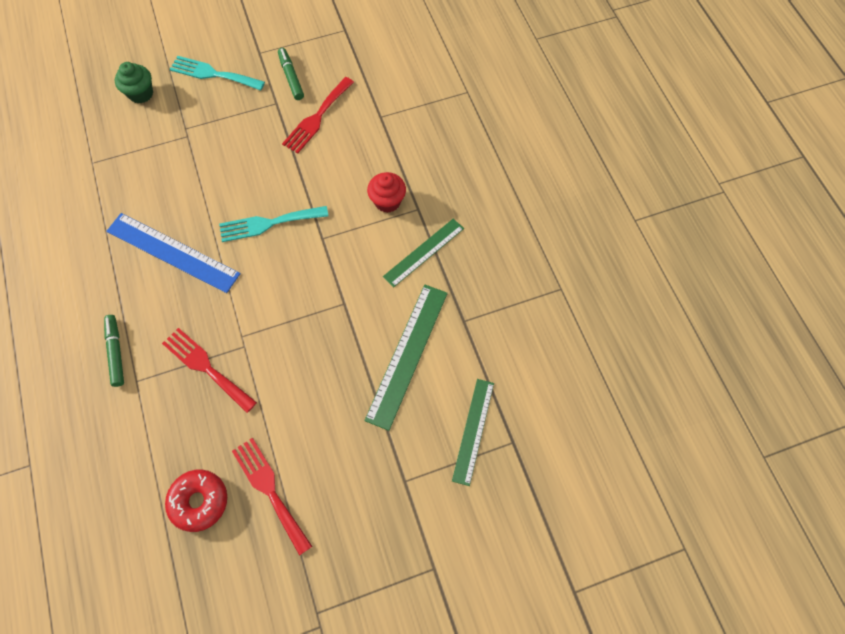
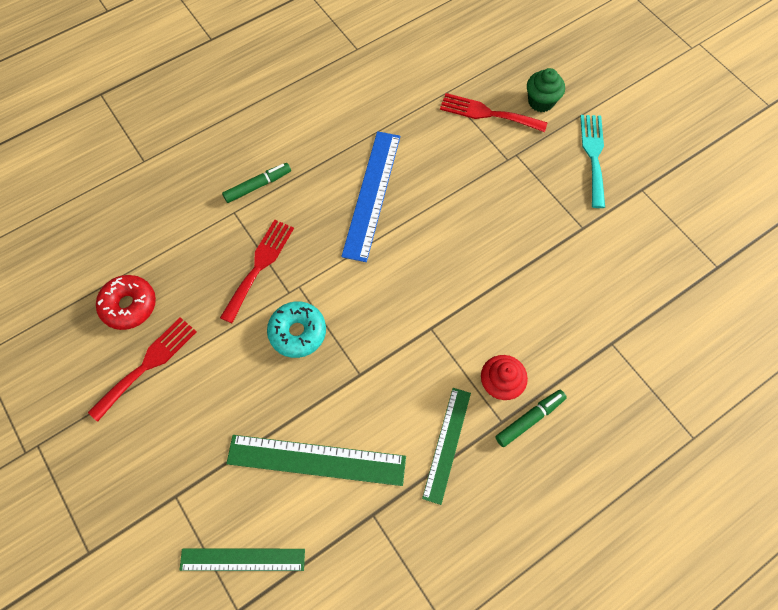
camera: 75 degrees right, 0 degrees up
(268, 223) = (431, 269): turquoise fork -> none
(287, 346) = (298, 332): none -> turquoise donut
(291, 77) = (623, 232): green marker -> green marker (529, 419)
(317, 118) = (581, 275): red fork -> red fork (487, 113)
(424, 252) = (447, 444): green ruler -> green ruler turned 75 degrees clockwise

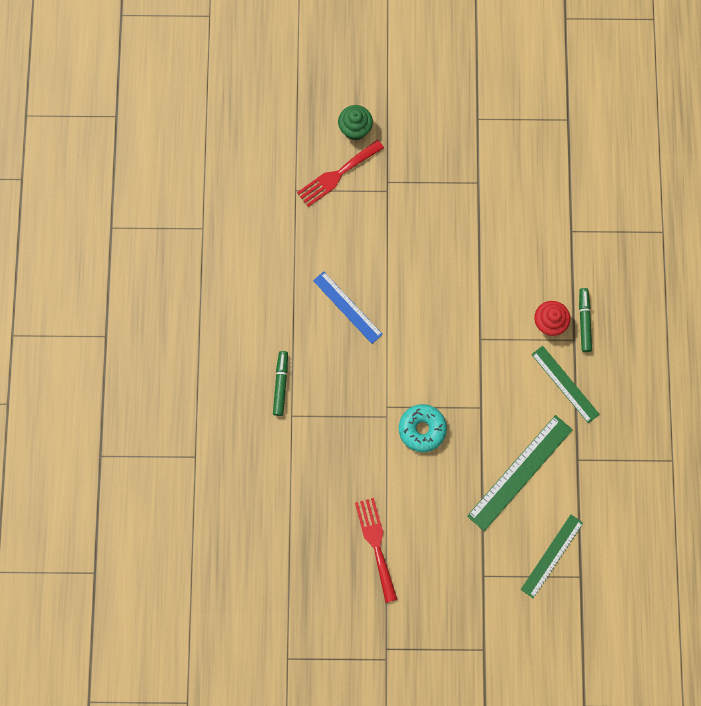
camera: 55 degrees left, 10 degrees up
(129, 305) = (319, 533): red donut -> none
(259, 266) = (351, 424): red fork -> none
(372, 194) = (347, 307): blue ruler -> blue ruler, size x0.66
(593, 155) = (427, 129): turquoise fork -> none

